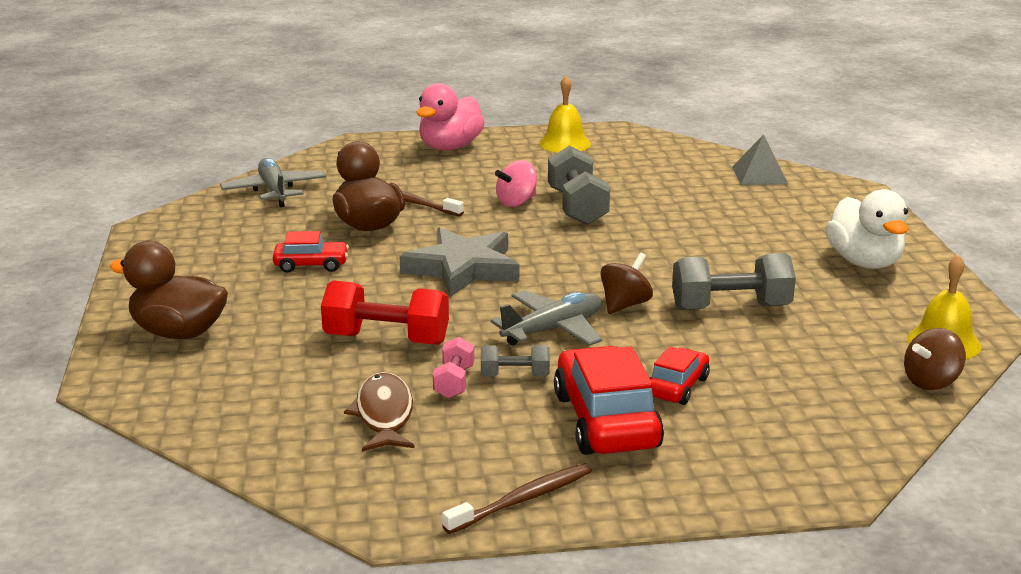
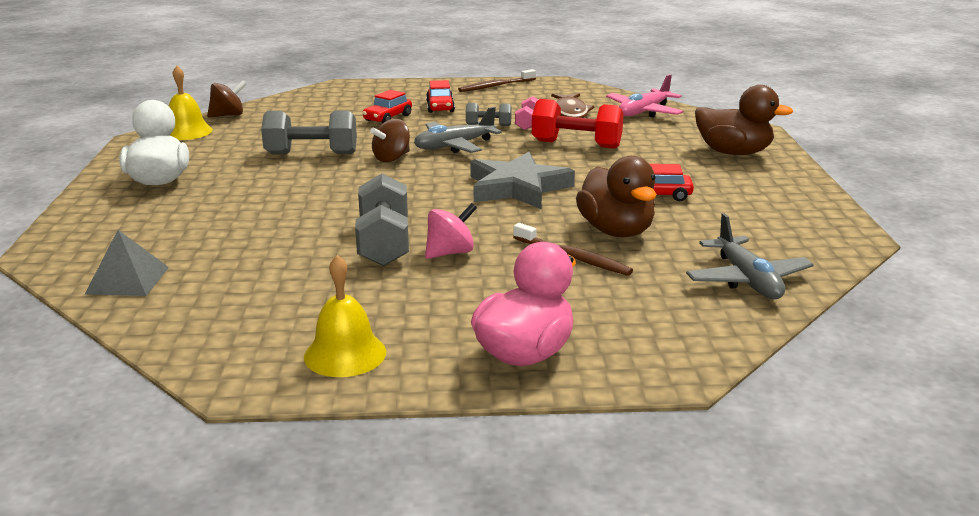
camera: 175 degrees left, 0 degrees up
(259, 423) = (644, 112): none -> pink plane
(606, 421) = (440, 107): red car -> red car, size x0.55

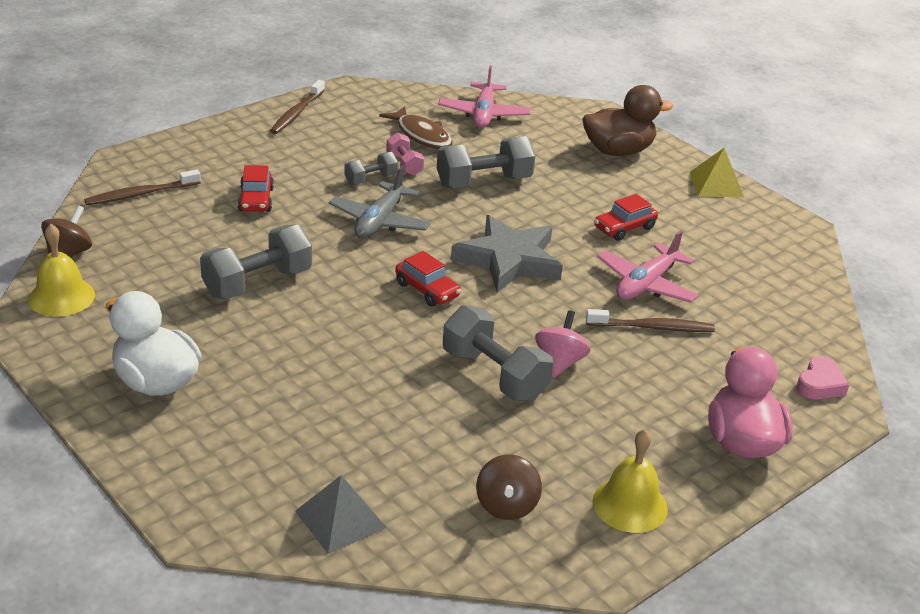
camera: 40 degrees left, 10 degrees up
(321, 101) = (141, 194): none -> brown toothbrush
(391, 158) = (345, 260): brown spinning top -> brown spinning top (506, 505)
(440, 107) = (286, 165): red car -> red car (427, 290)
(576, 144) = (484, 182): red dumbbell -> grey dumbbell
(616, 231) = (646, 284): brown duck -> pink plane
(683, 344) = (820, 384): none -> pink heart
(747, 280) = (787, 301): grey plane -> none
(802, 191) = (716, 184): none -> yellow pyramid

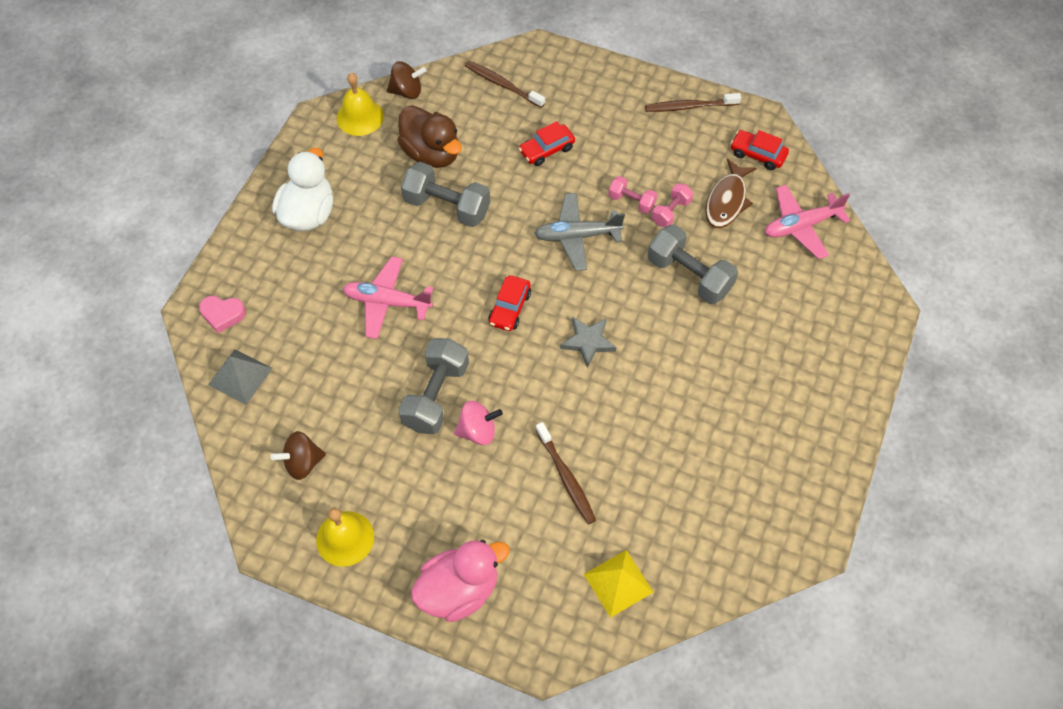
camera: 65 degrees right, 25 degrees up
(371, 179) = (631, 201): grey dumbbell -> pink dumbbell
(508, 260) = (588, 342): grey star -> grey star, size x0.57
(618, 151) = (826, 350): brown duck -> brown duck (431, 153)
(624, 228) = (698, 403): red car -> red car (757, 154)
(646, 284) = (624, 451): pink plane -> pink plane (387, 302)
(716, 184) = (833, 449): yellow pyramid -> yellow pyramid (618, 583)
(820, 384) = (571, 628): pink heart -> pink heart (223, 315)

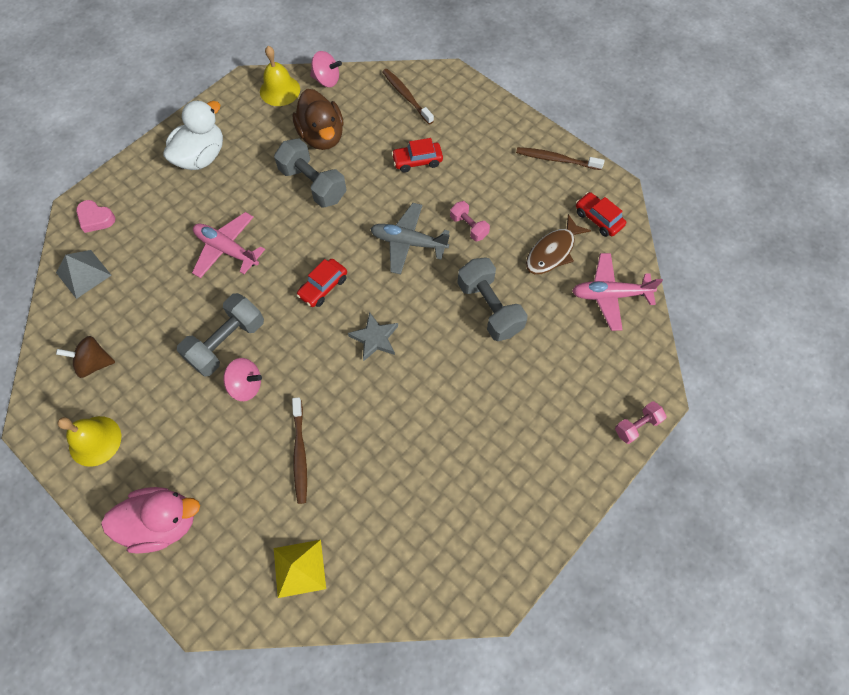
camera: 20 degrees right, 5 degrees up
(407, 91) = (327, 80): brown spinning top -> pink spinning top
(671, 212) = (498, 246): pink dumbbell -> pink dumbbell (636, 426)

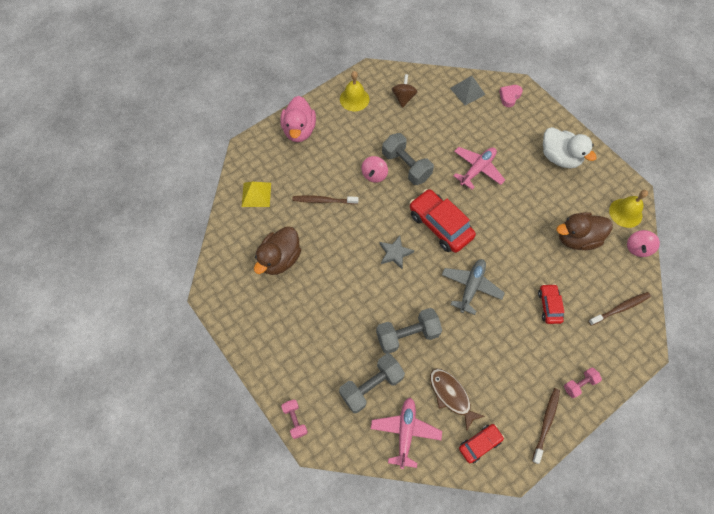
camera: 100 degrees right, 0 degrees up
(313, 184) = (530, 227): grey dumbbell -> grey dumbbell (371, 386)
(323, 287) = (440, 225): red car -> red car, size x1.82
(411, 499) = (280, 259): none -> brown duck
(469, 227) = (481, 334): pink dumbbell -> pink dumbbell (579, 384)

